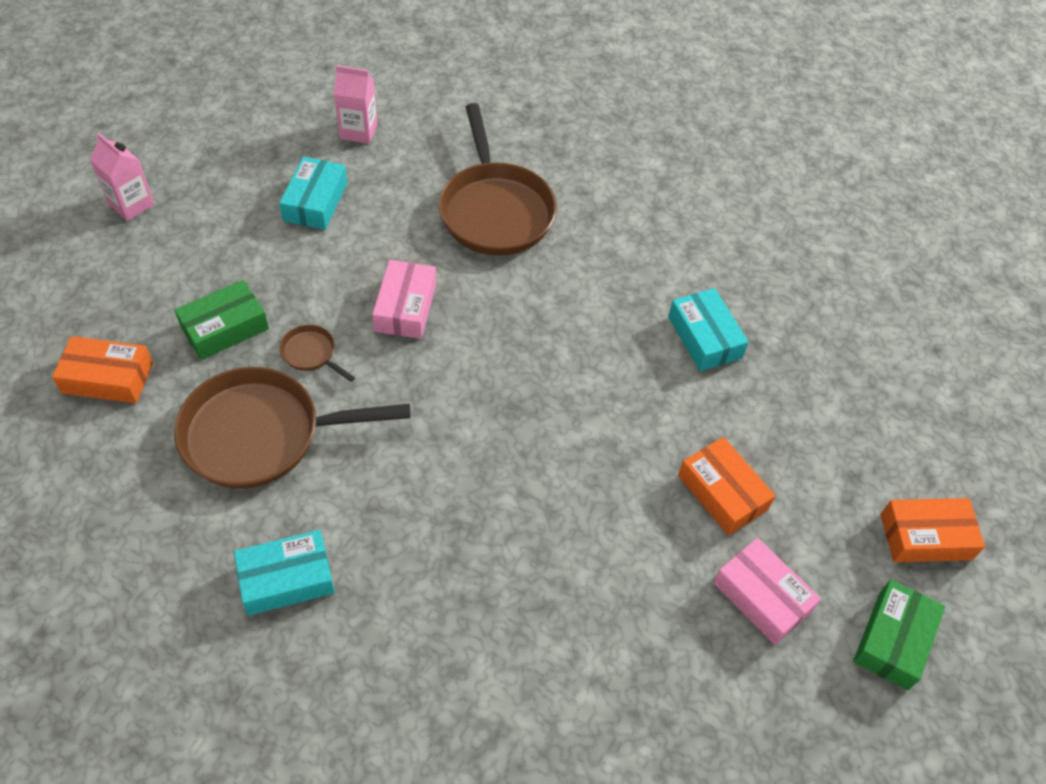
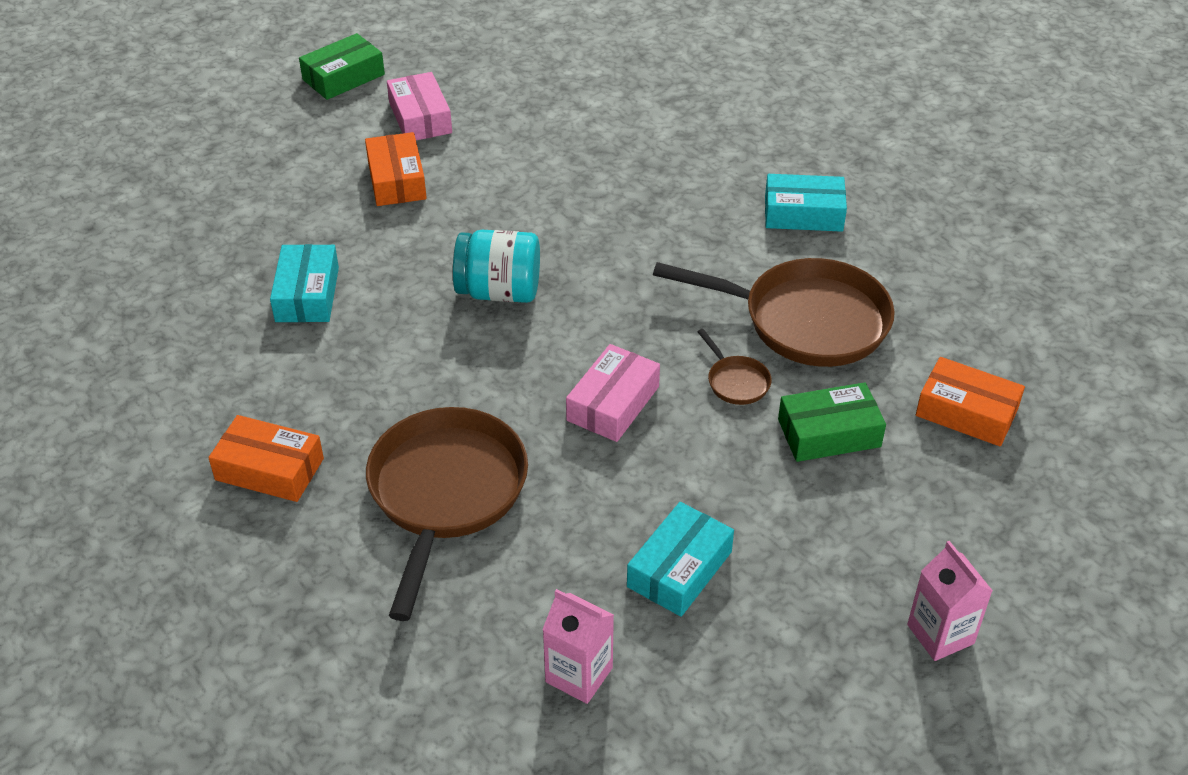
camera: 155 degrees left, 10 degrees down
(548, 386) = (499, 291): none -> turquoise jar
(925, 537) = (256, 118): orange box -> orange box (269, 469)

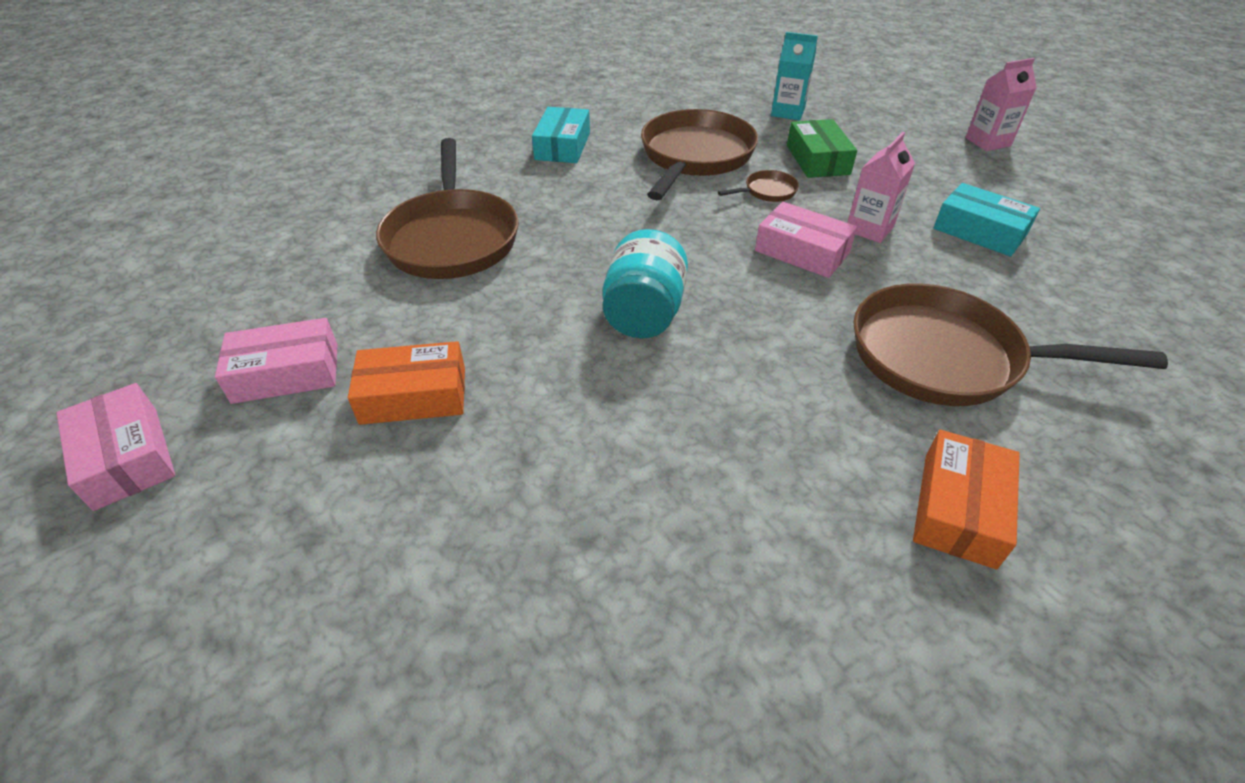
camera: 85 degrees left, 0 degrees up
(307, 294) = (632, 483): turquoise box -> none
(343, 77) = (127, 457): green box -> pink box
(579, 675) = (1113, 285): pink carton -> pink carton (869, 229)
(603, 164) = (452, 238): none -> brown pan
(966, 412) = (787, 112): orange box -> turquoise carton

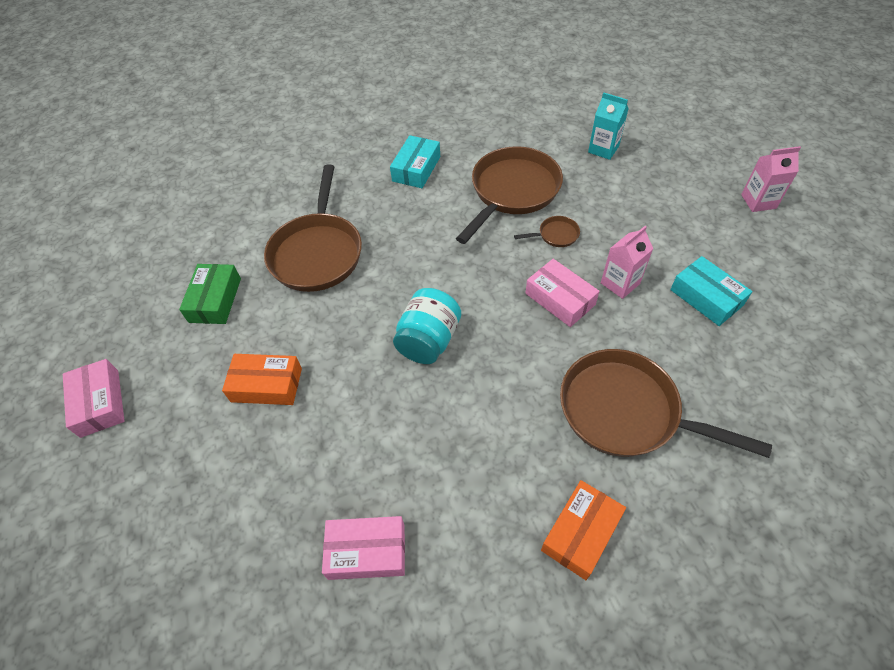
camera: 15 degrees right, 10 degrees up
(286, 373) = (194, 355): pink box -> pink box (367, 551)
(817, 160) = (607, 205): green box -> green box (215, 300)

